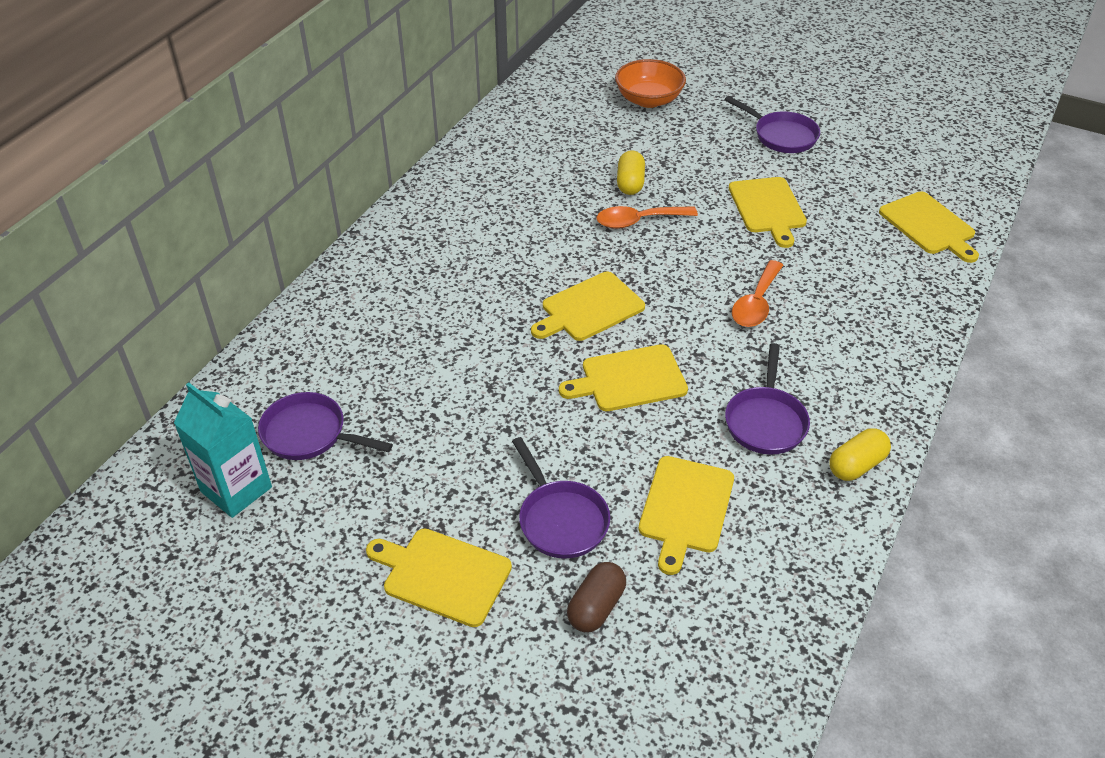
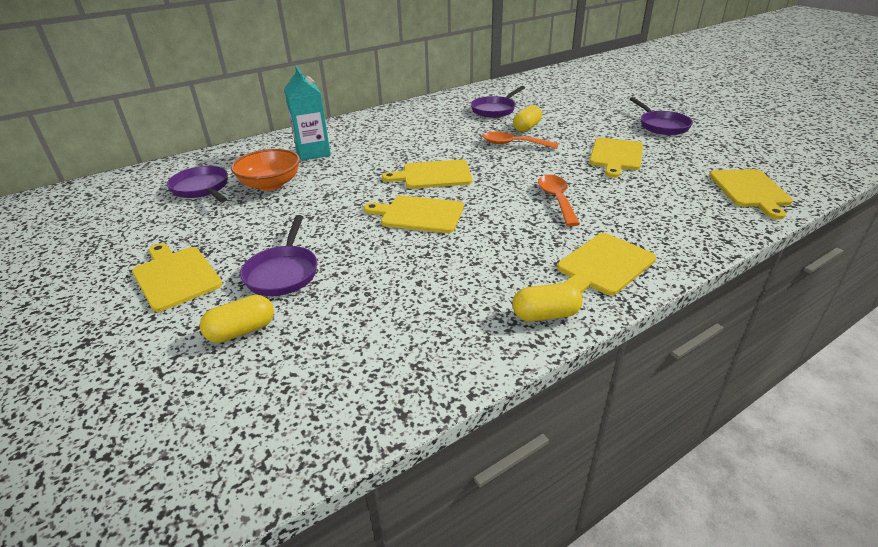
camera: 30 degrees right, 10 degrees down
(236, 489) = (134, 201): turquoise carton -> turquoise carton (313, 152)
(596, 607) = (242, 331): brown capsule -> yellow capsule
(648, 100) = (579, 97): orange bowl -> orange bowl (270, 184)
(685, 508) = (375, 295): yellow cutting board -> yellow cutting board (603, 265)
(756, 303) = (556, 199): orange spoon -> orange spoon turned 120 degrees clockwise
(765, 421) = (495, 264): purple pan -> purple pan (495, 110)

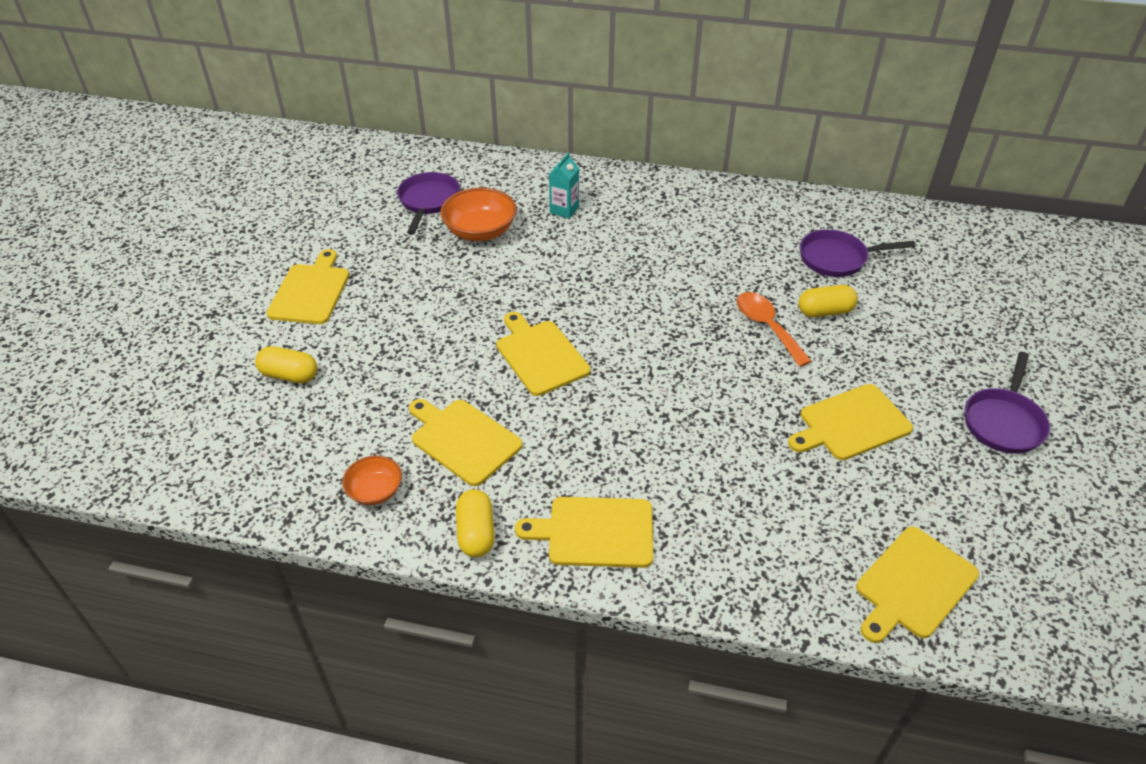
camera: 45 degrees right, 10 degrees up
(283, 272) = (371, 341): purple pan -> none
(313, 152) = (564, 210): turquoise carton -> turquoise carton, size x0.61
(433, 175) = (622, 315): yellow cutting board -> yellow cutting board (463, 440)
(439, 345) = (375, 491): none -> orange bowl
(545, 315) = (476, 533): yellow capsule -> yellow capsule turned 45 degrees clockwise
(556, 199) = (683, 431): orange spoon -> none

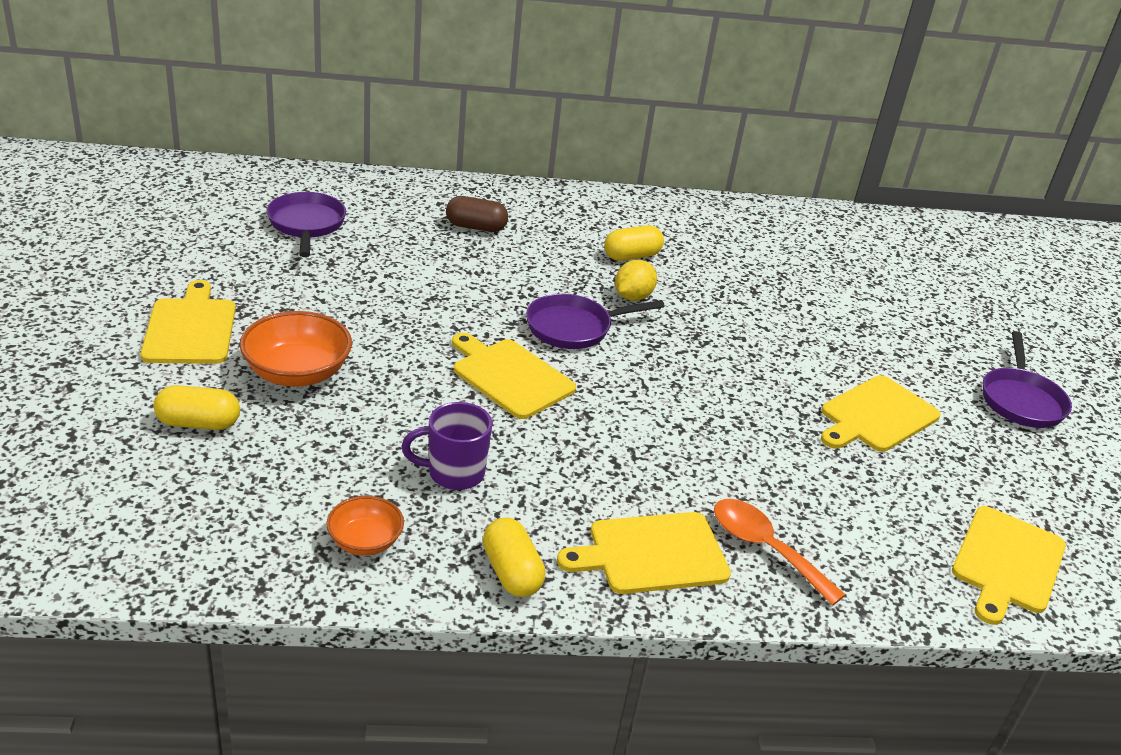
camera: 20 degrees left, 10 degrees down
(463, 440) = (454, 473): yellow cutting board -> purple mug
(480, 231) = (384, 253): orange bowl -> orange bowl (297, 373)
(564, 210) = (476, 227): turquoise carton -> brown capsule
(674, 286) = (633, 297): none -> yellow lemon
(767, 327) = (749, 330): orange spoon -> orange spoon (765, 548)
(825, 312) = (802, 311): yellow capsule -> yellow capsule (631, 256)
(837, 258) = (792, 261): purple pan -> purple pan (574, 328)

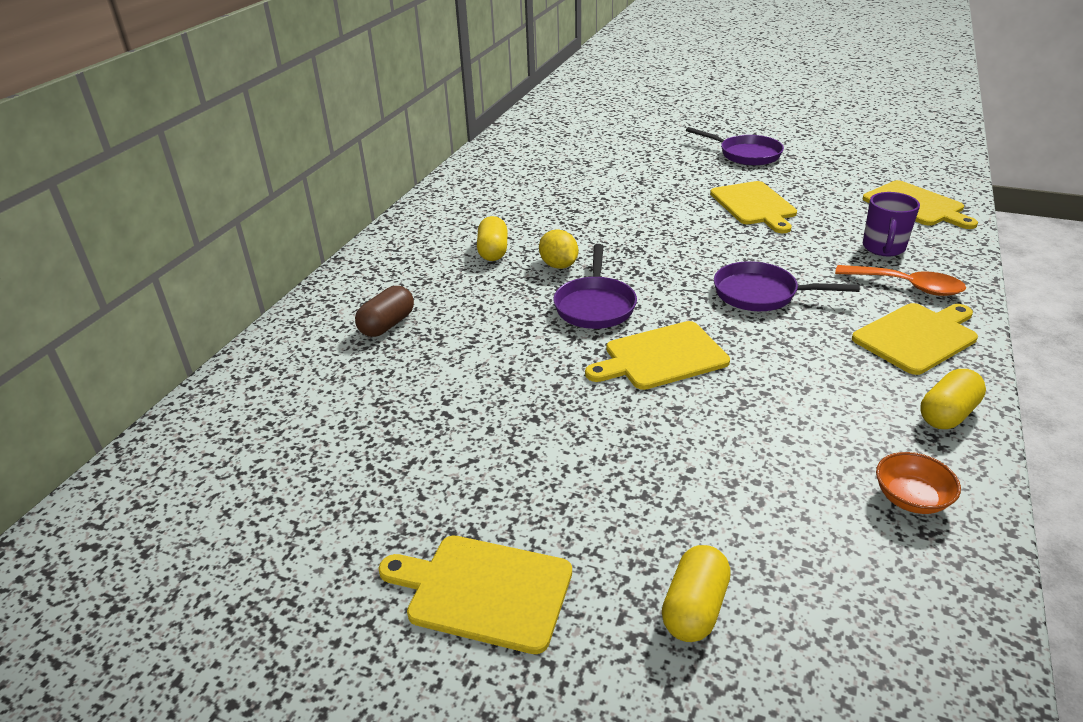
camera: 60 degrees left, 0 degrees up
(297, 373) = (613, 504): orange bowl -> none
(306, 225) = (298, 446): purple pan -> purple pan (760, 294)
(454, 473) = (808, 420): purple mug -> purple mug (883, 248)
(511, 572) = (947, 414): yellow capsule -> yellow capsule turned 45 degrees counterclockwise
(652, 554) = (917, 337): yellow cutting board -> yellow cutting board turned 135 degrees counterclockwise
(765, 548) = (907, 286): orange spoon -> orange spoon turned 135 degrees counterclockwise

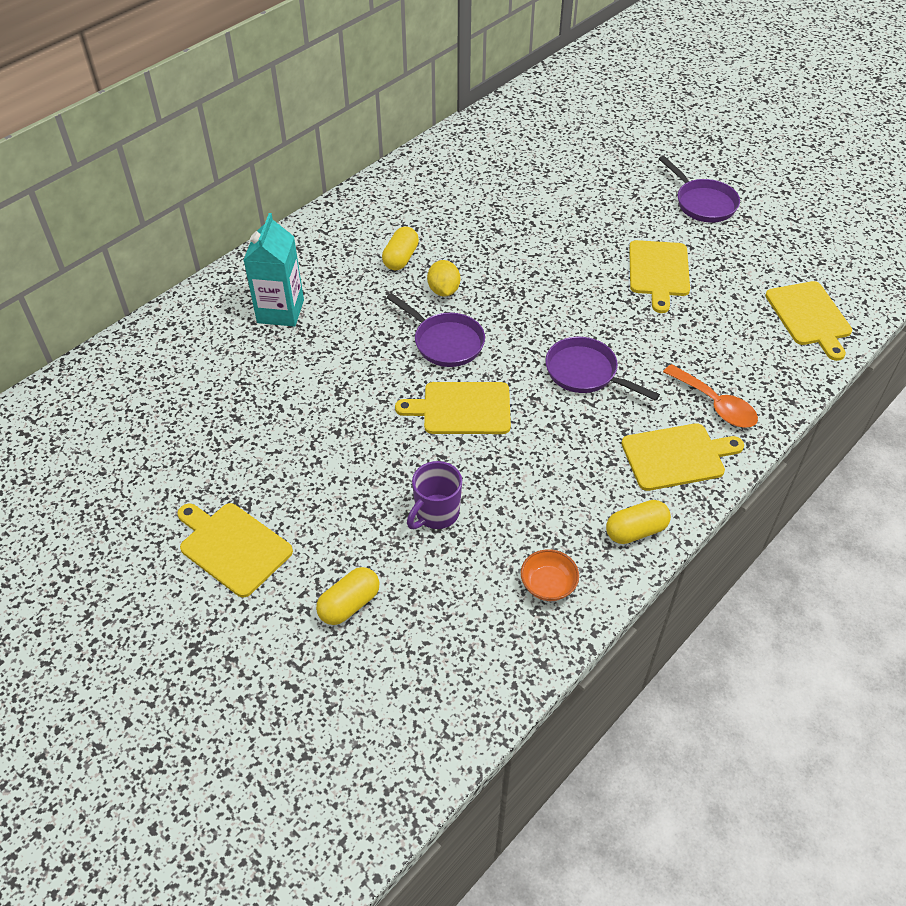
camera: 20 degrees right, 15 degrees up
(387, 325) = (280, 311): brown capsule -> turquoise carton
(595, 306) = (445, 342): purple pan -> purple pan turned 75 degrees counterclockwise
(883, 248) = (732, 357): purple mug -> purple mug (436, 514)

